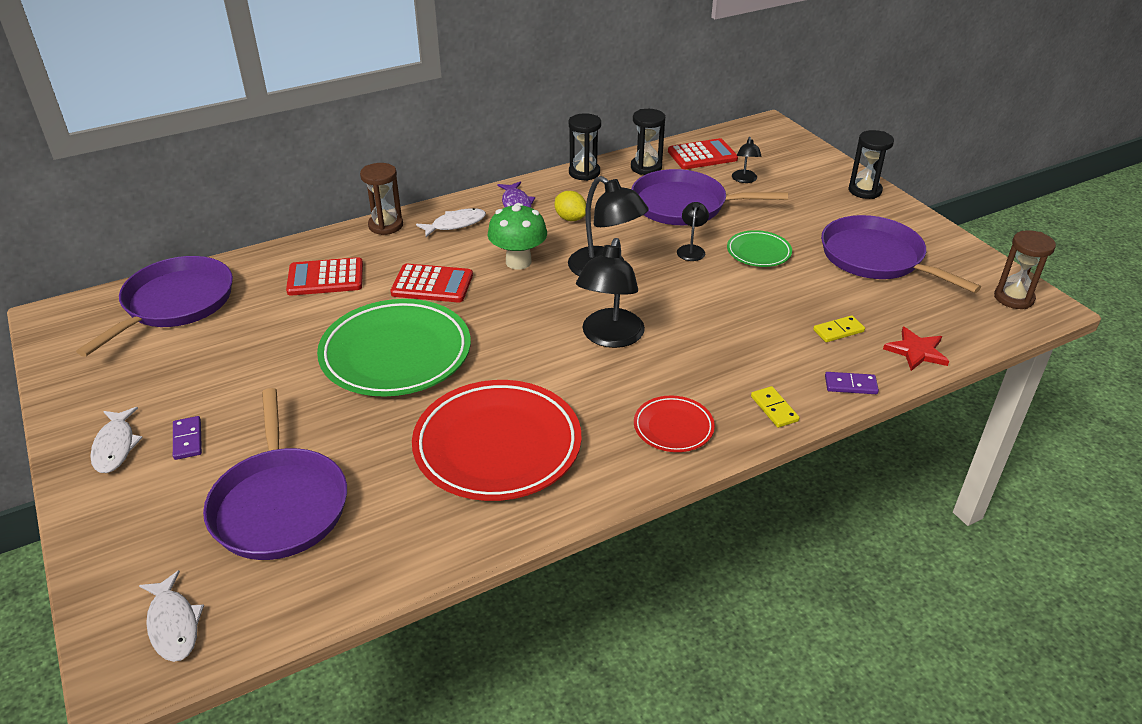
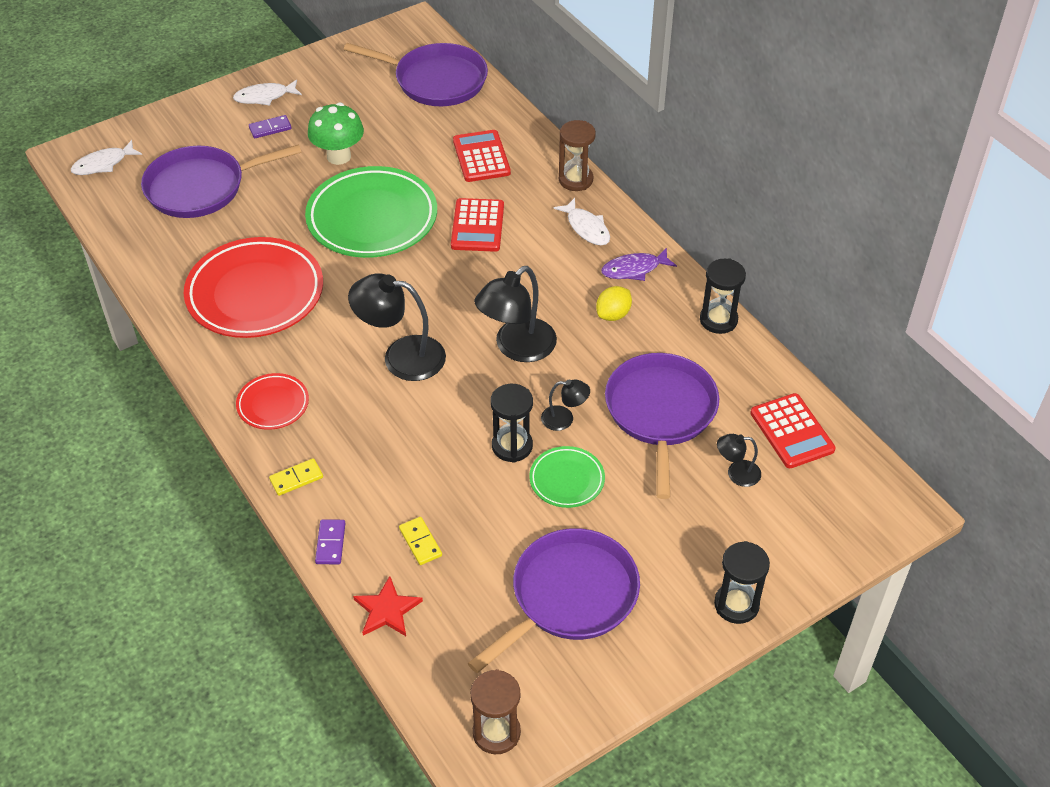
camera: 85 degrees right, 10 degrees up
(518, 262) = (523, 281): green mushroom -> green mushroom (339, 156)
(646, 167) = (745, 376): black hourglass -> black hourglass (512, 446)

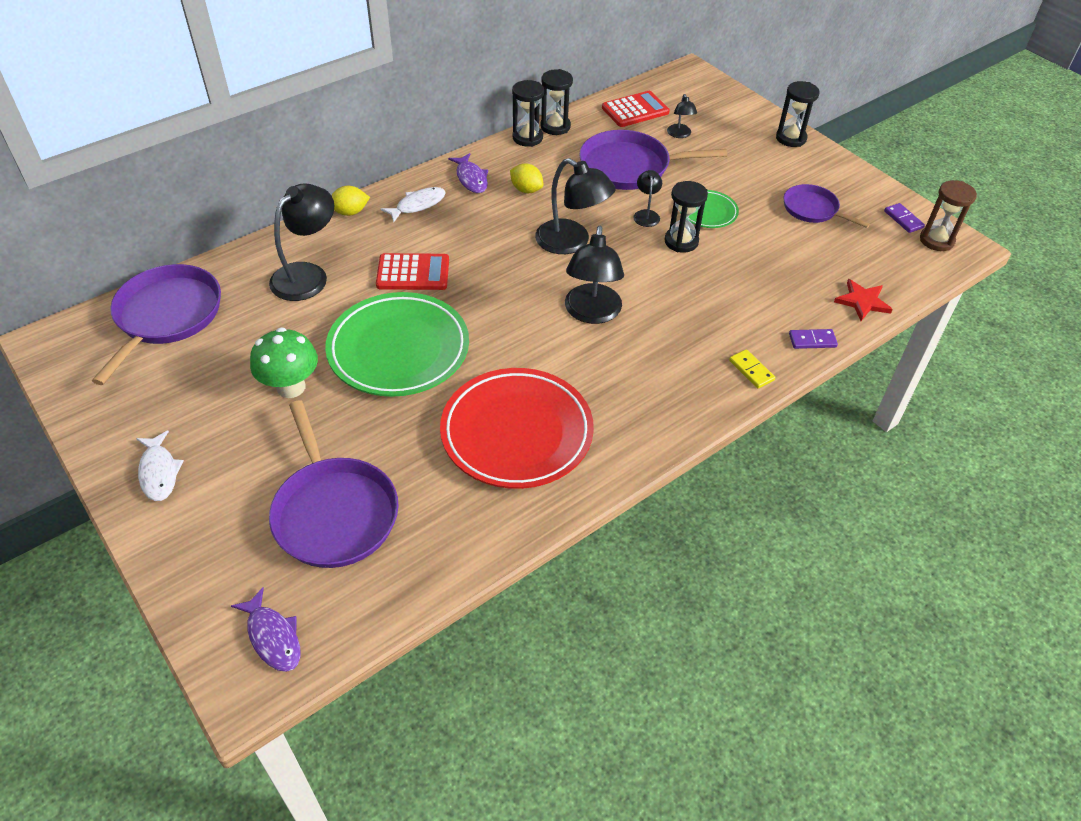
camera: 95 degrees left, 0 degrees up
(103, 164) = (273, 637): white fish -> purple fish
(270, 128) = (226, 458): purple domino -> purple domino (903, 219)
(273, 404) = (668, 398): red plate -> none
(420, 542) = (792, 287): yellow domino -> none
(481, 157) = (307, 275): red calculator -> black lamp
(570, 596) = (812, 209): purple pan -> purple pan, size x0.59
(575, 180) = (350, 212): brown hourglass -> yellow lemon
(745, 347) = (555, 126): none -> black hourglass

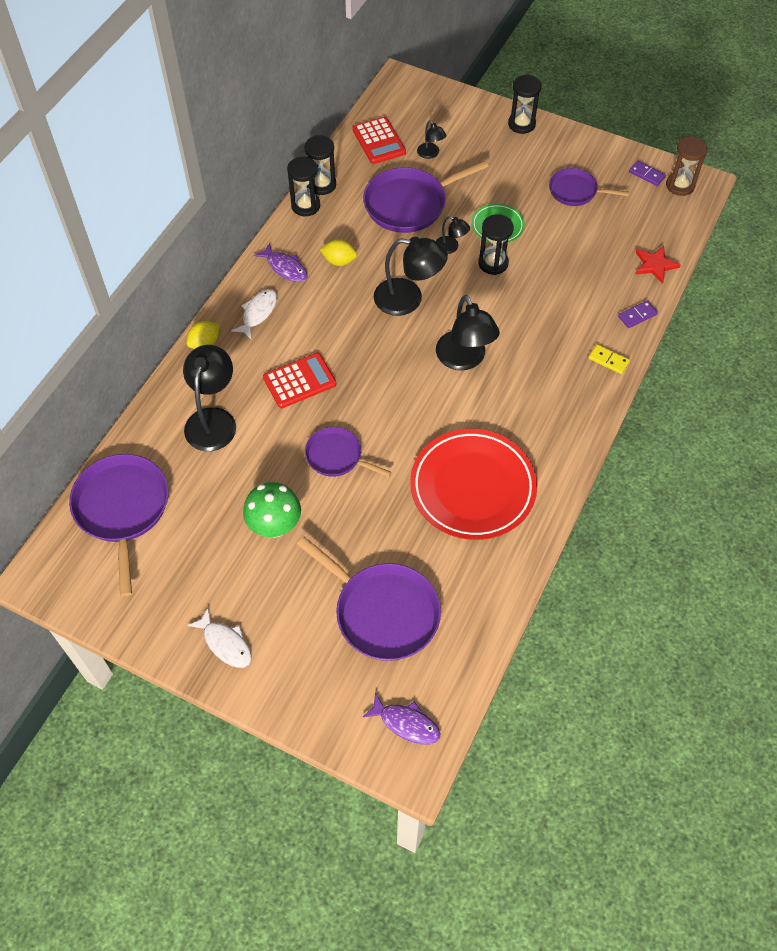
camera: 25 degrees left, 10 degrees up
(398, 350) = (336, 456): green plate -> purple pan
(635, 110) = (378, 141): red calculator -> red calculator turned 120 degrees clockwise
(646, 214) = (451, 247): black lamp -> black lamp turned 150 degrees clockwise

